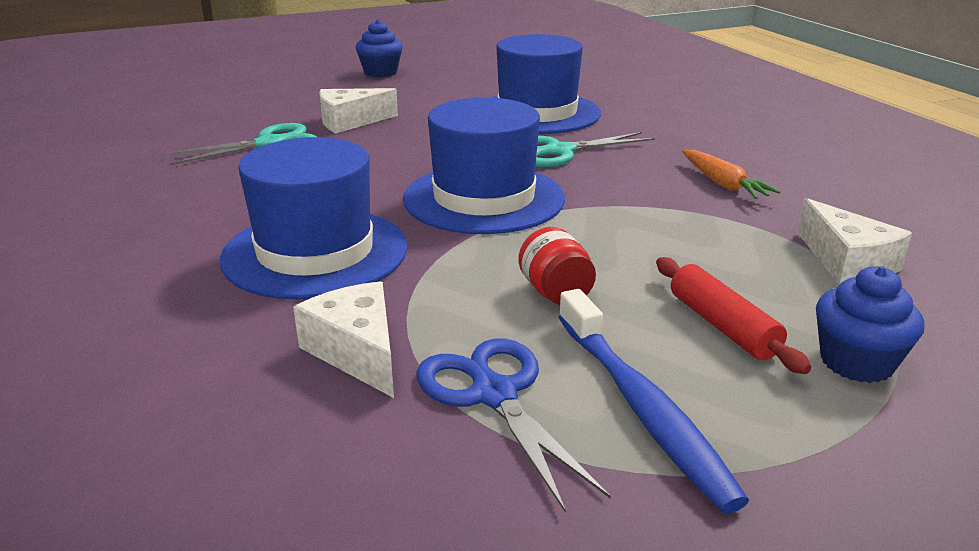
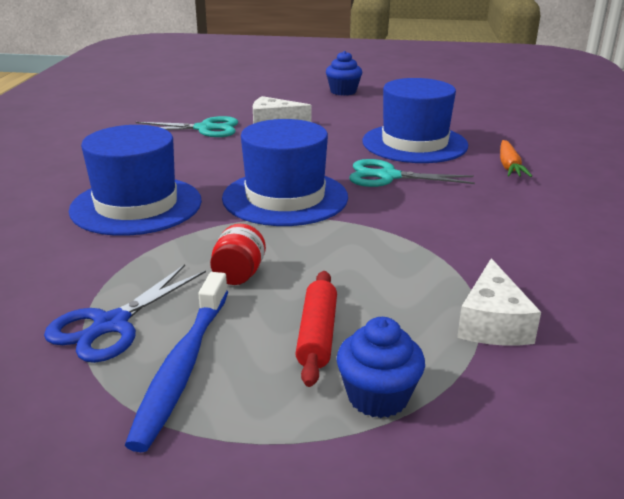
camera: 30 degrees right, 0 degrees up
(357, 351) = (77, 272): white cheese -> none
(494, 394) = (111, 324): blue scissors -> blue scissors turned 150 degrees counterclockwise
(723, 184) = (482, 232): orange carrot -> orange carrot (509, 166)

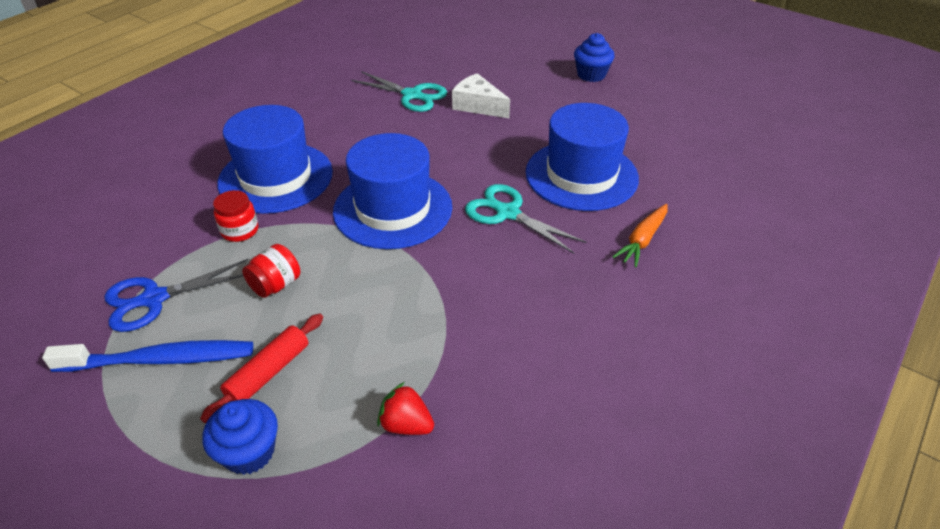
camera: 30 degrees right, 15 degrees up
(146, 249) = (240, 230): none -> red jar
(183, 366) = (160, 359): blue toothbrush -> blue toothbrush turned 135 degrees counterclockwise
(492, 323) = (406, 424): white cheese -> red strawberry

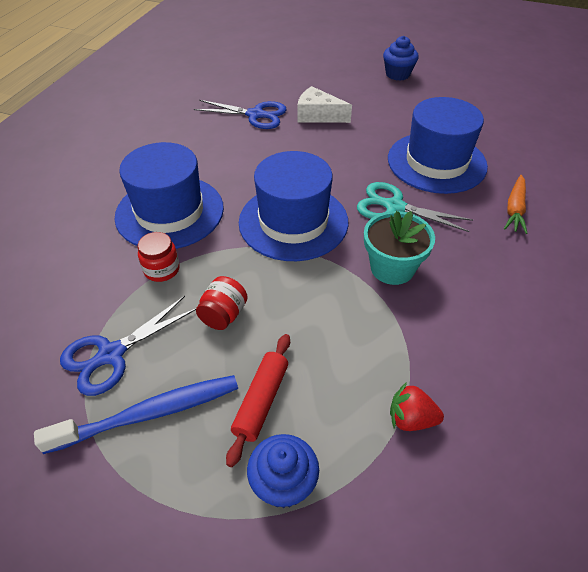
camera: 15 degrees left, 5 degrees up
(412, 95) = (255, 115): turquoise scissors -> blue scissors
(470, 274) = (392, 268): none -> turquoise flower pot

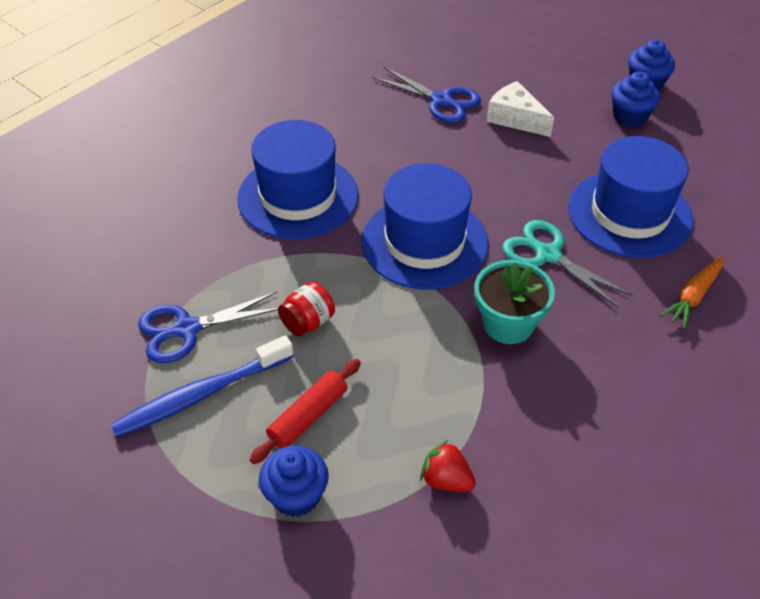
camera: 20 degrees right, 0 degrees up
(149, 414) = (201, 395): blue toothbrush -> blue toothbrush turned 150 degrees clockwise
(162, 269) = (265, 258): red jar -> none
(399, 97) = (629, 117): none -> blue cupcake

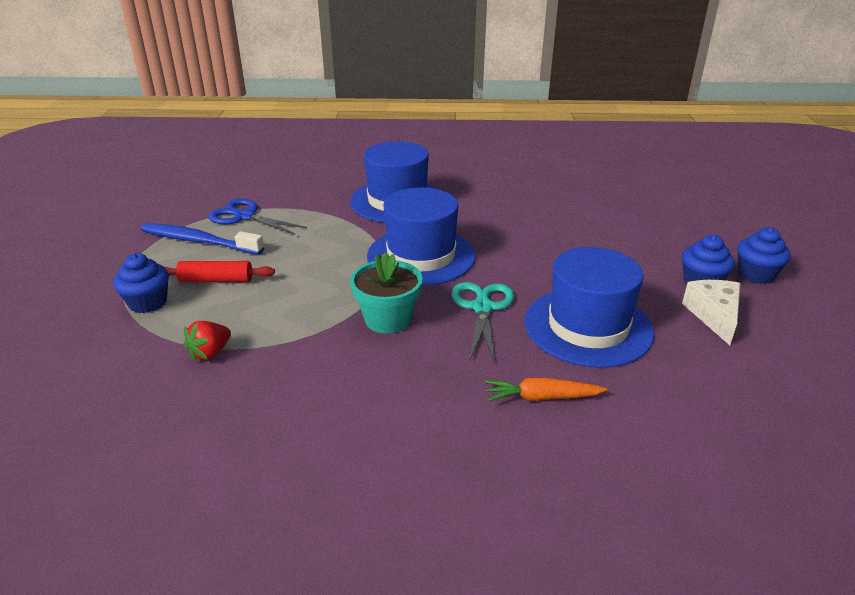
camera: 50 degrees right, 15 degrees down
(308, 322) = (295, 248): red jar -> none
(441, 101) = (567, 206): blue scissors -> none
(446, 480) = (210, 353): red strawberry -> red strawberry turned 135 degrees counterclockwise
(515, 118) = (603, 238): white cheese -> white cheese (714, 316)

